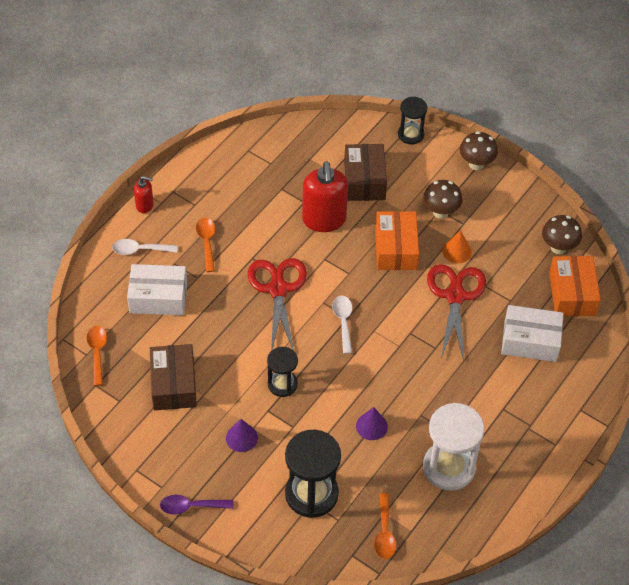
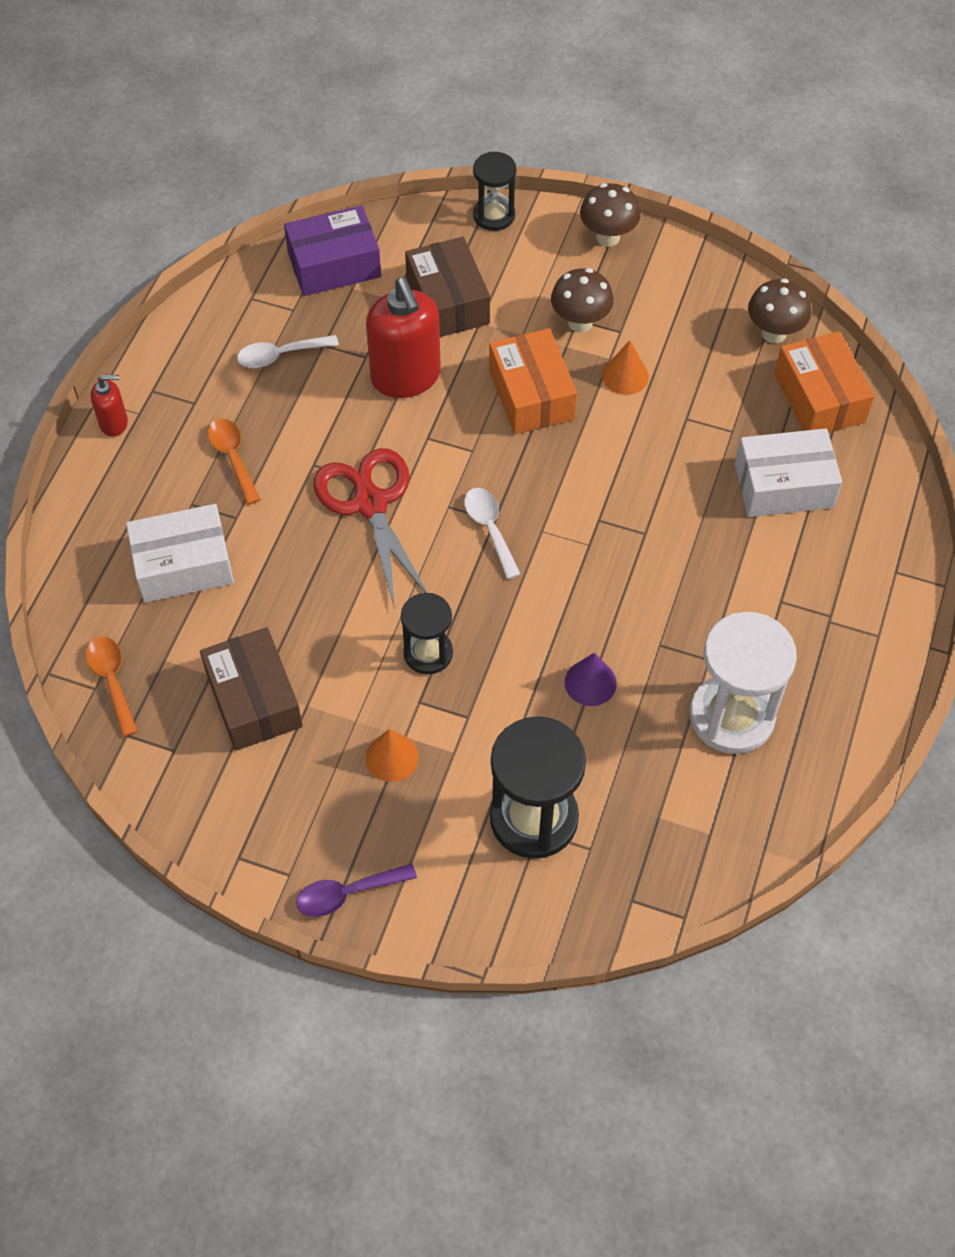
camera: 15 degrees left, 5 degrees up
(140, 250) = (129, 496): white spoon -> white spoon (280, 355)
(241, 437) = (392, 757): purple cone -> orange cone
(304, 142) = (334, 265): none -> purple box
(384, 533) = (669, 849): orange spoon -> none
(455, 296) = (647, 445): red scissors -> none

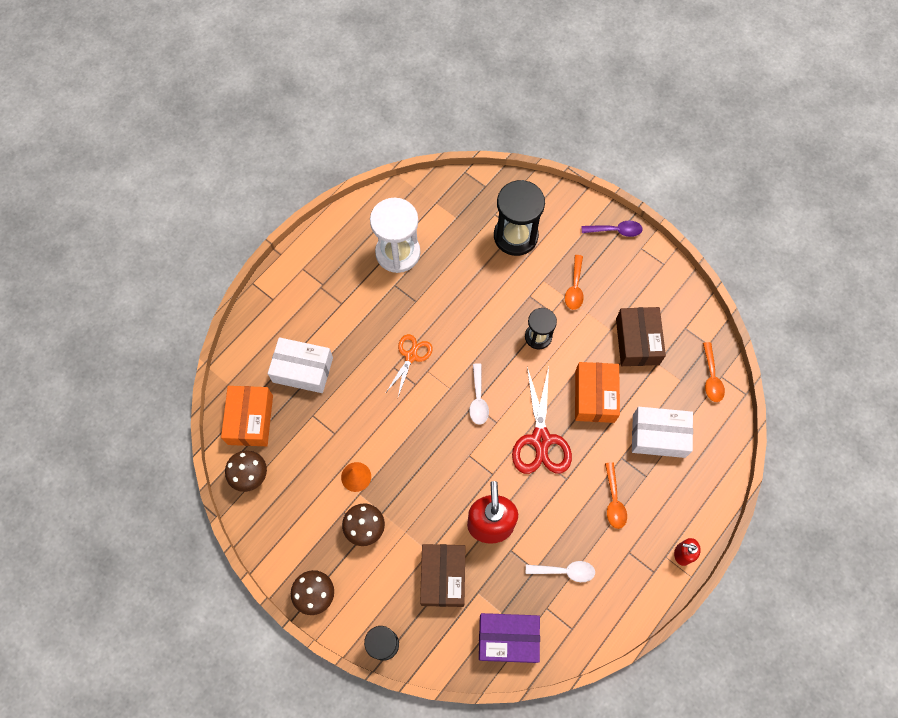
camera: 160 degrees left, 10 degrees up
(392, 757) = (574, 288): orange cone -> orange spoon
(531, 395) = (418, 483): orange box -> orange box (594, 396)
(590, 682) = (460, 293): purple cone -> none
(625, 557) = (411, 356): none -> orange scissors

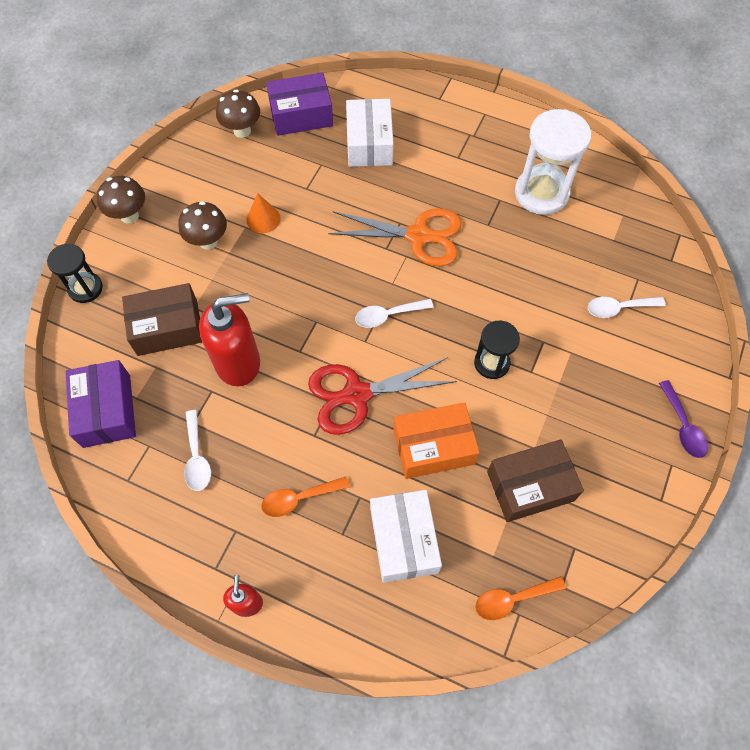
camera: 75 degrees right, 5 degrees down
(250, 420) = (301, 115): orange box -> purple box
(411, 356) = (418, 236): orange scissors -> orange scissors, size x1.64
(515, 236) = (618, 308): black hourglass -> white spoon
(574, 288) = (576, 392): orange spoon -> none

